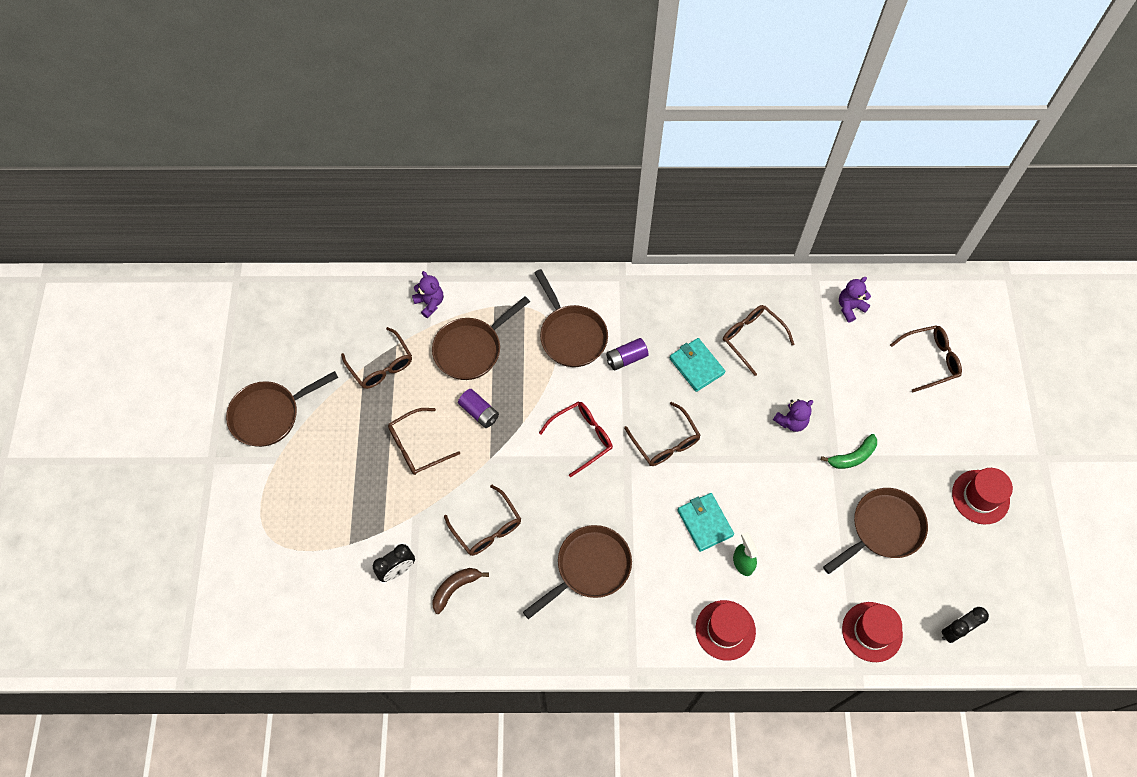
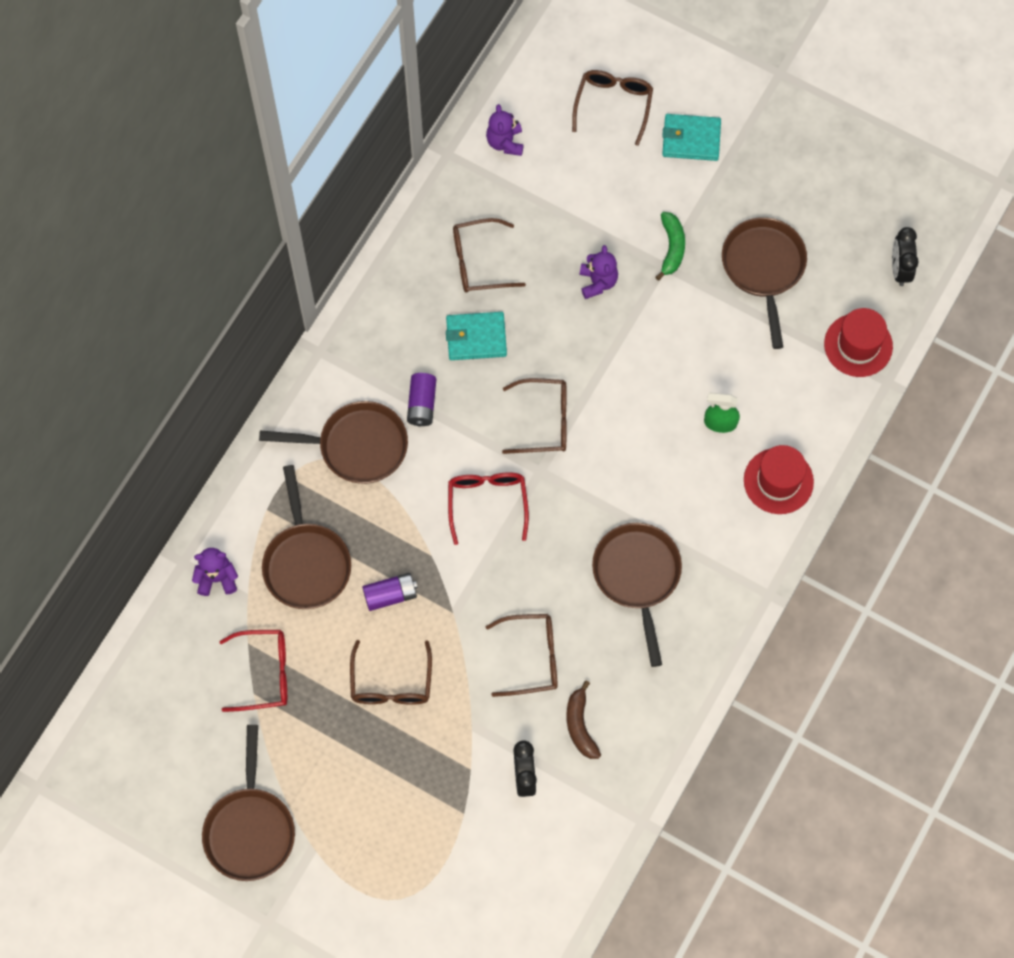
camera: 60 degrees left, 5 degrees up
(381, 365) = (264, 673): brown glasses -> red glasses
(705, 523) = (656, 434): turquoise wallet -> turquoise wallet (691, 139)
(980, 497) = (784, 157): red hat -> none

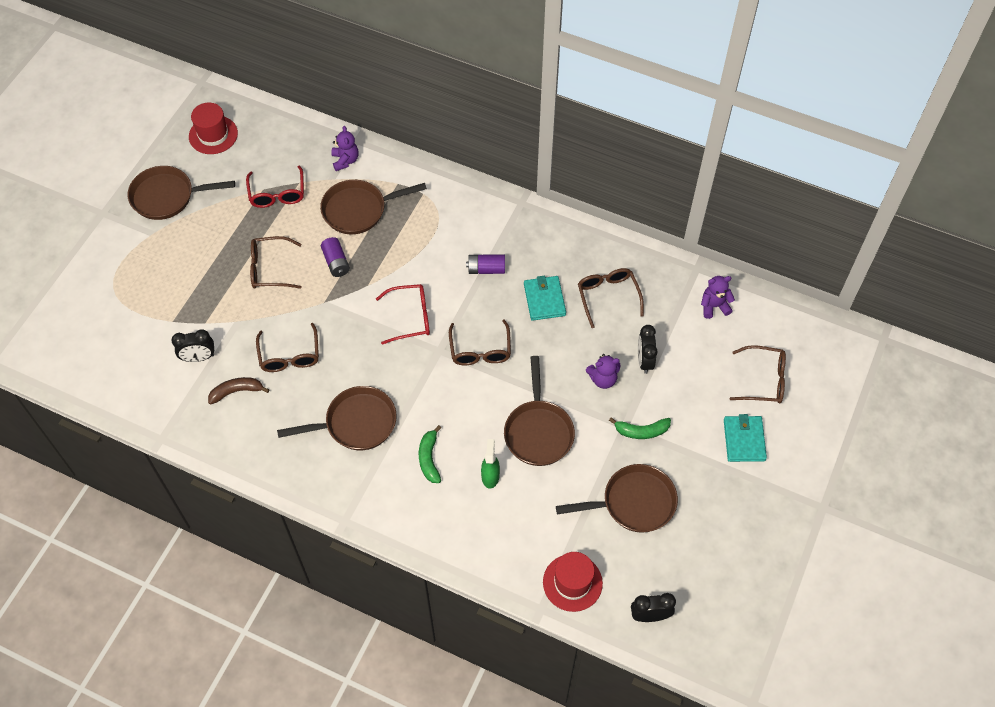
camera: 85 degrees right, 10 degrees down
(357, 446) = (449, 232): brown pan -> brown pan (538, 431)
(576, 232) = (644, 361): none -> black clock
(692, 491) = (429, 458): none -> green banana
(778, 481) = (443, 523): red hat -> red hat (213, 135)

